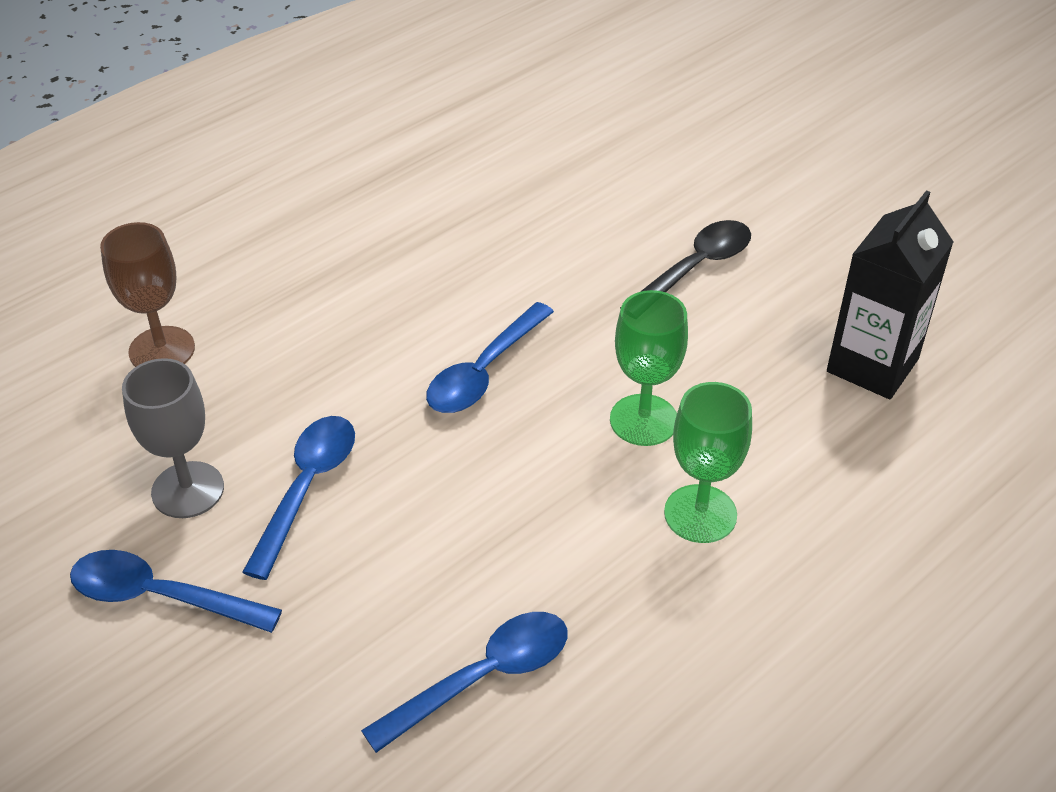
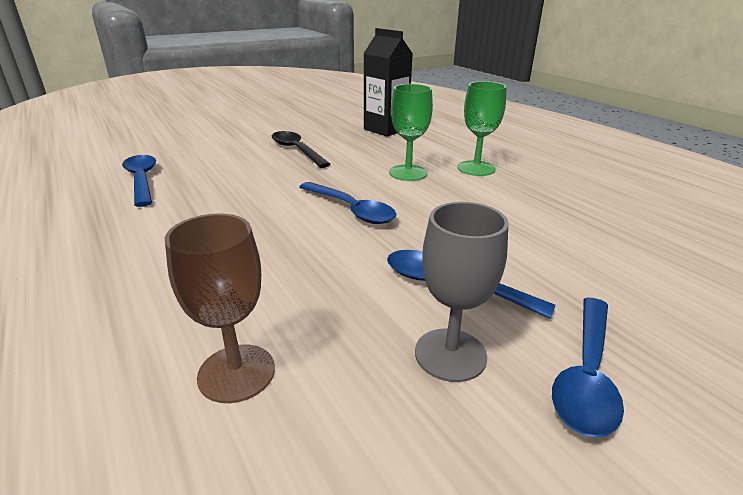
camera: 80 degrees left, 15 degrees down
(482, 678) = (606, 231): blue spoon -> blue spoon (142, 180)

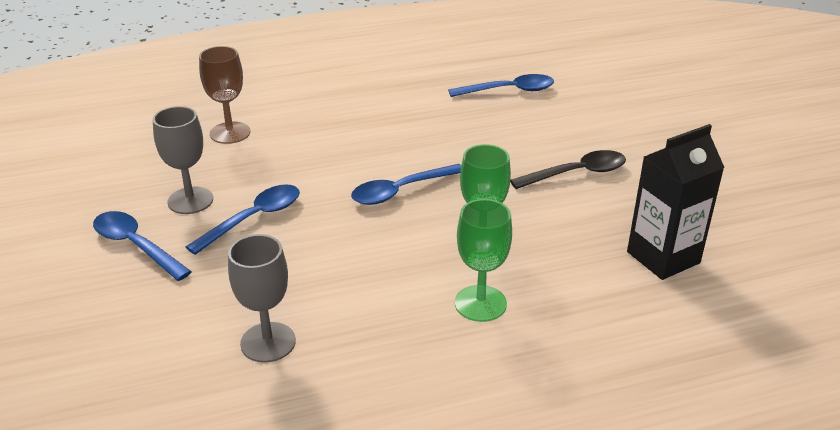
camera: 105 degrees right, 5 degrees up
(609, 235) = (268, 342): none -> grey goblet

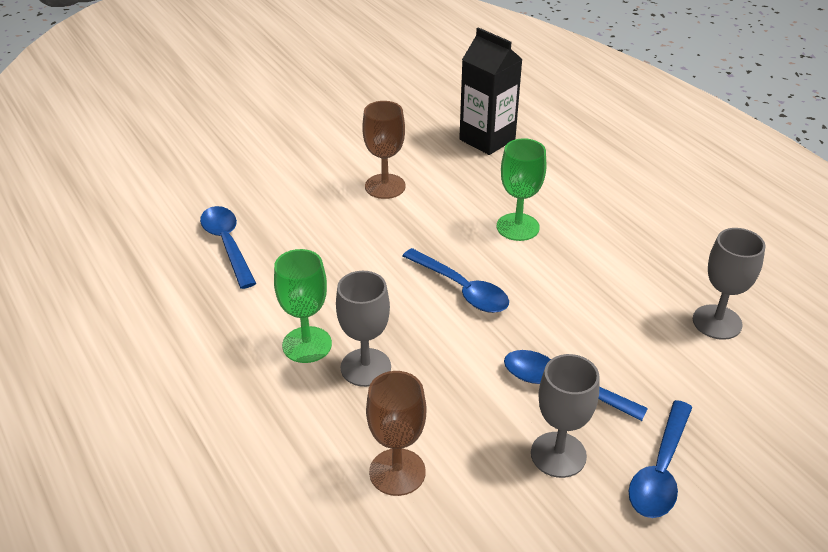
camera: 105 degrees left, 5 degrees up
(334, 133) = (365, 367): none -> grey goblet
(480, 303) = (594, 217): green goblet -> green goblet (307, 345)
(576, 173) = (385, 186): black spoon -> brown goblet

